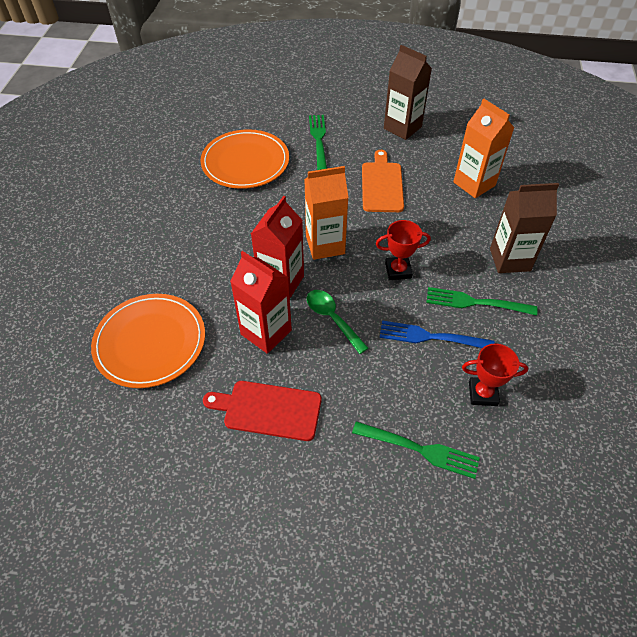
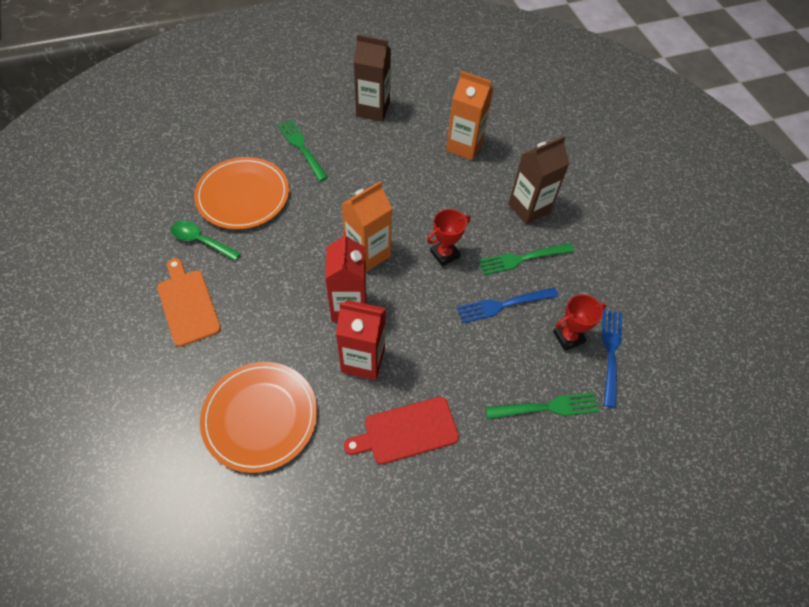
camera: 30 degrees left, 5 degrees up
(332, 318) = (414, 322): green spoon -> green spoon (201, 241)
(382, 185) = (386, 175): orange cutting board -> orange cutting board (188, 304)
(522, 427) = (611, 352): none -> blue fork

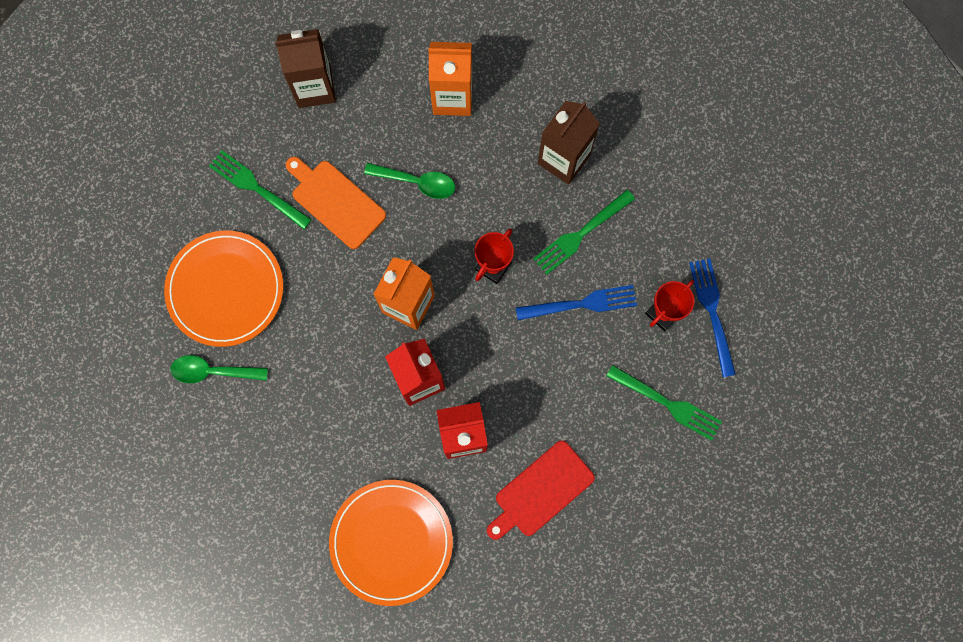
camera: 20 degrees left, 20 degrees up
(188, 304) = (246, 454): orange cutting board -> orange cutting board (336, 201)
(414, 184) = (417, 182): none -> green spoon
(503, 305) = (581, 304): blue fork -> blue fork turned 150 degrees counterclockwise
(547, 407) = (668, 404): green fork -> green fork turned 60 degrees clockwise

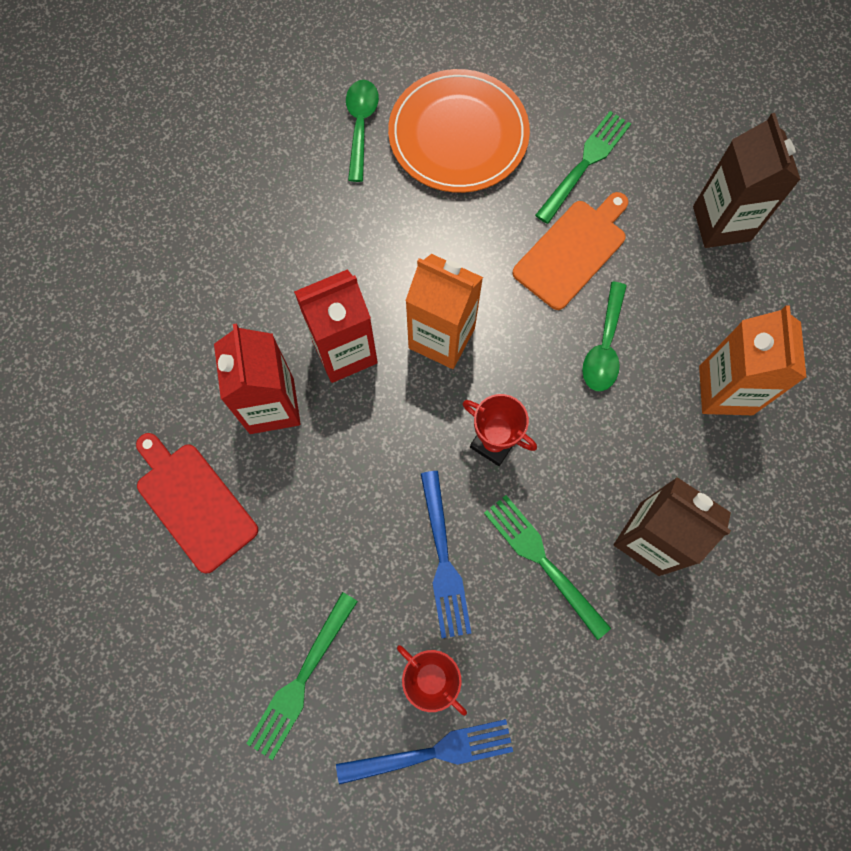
camera: 90 degrees right, 5 degrees down
(391, 542) = (146, 322): orange plate -> none

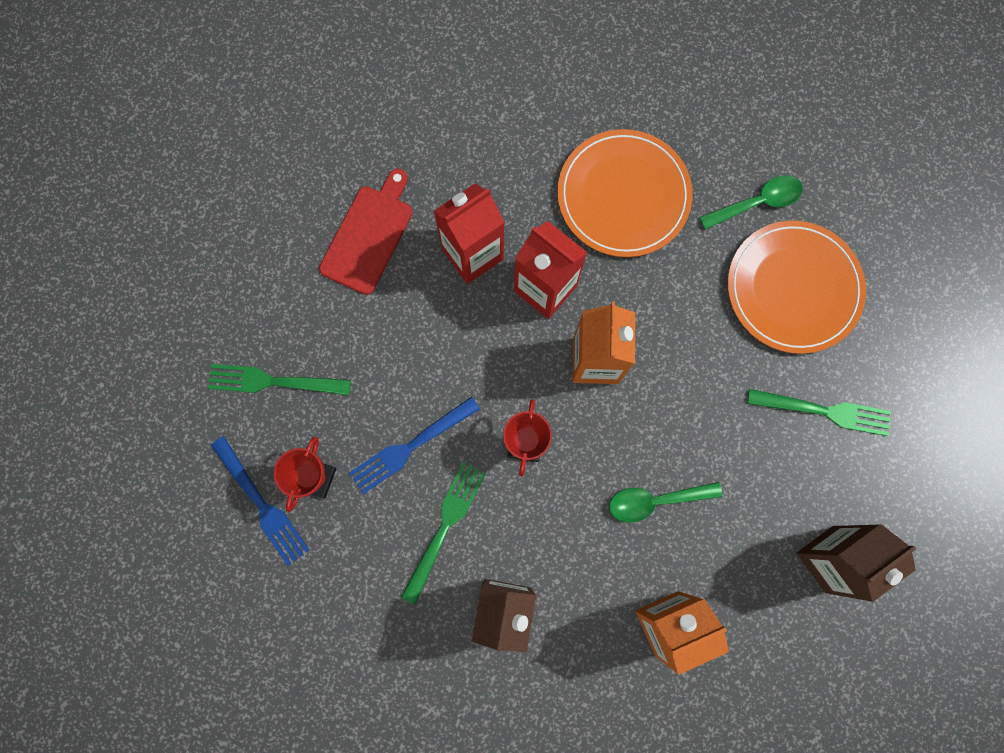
camera: 65 degrees right, 5 degrees up
(289, 237) = (623, 195): none -> orange plate
(573, 251) = (732, 436): orange cutting board -> none

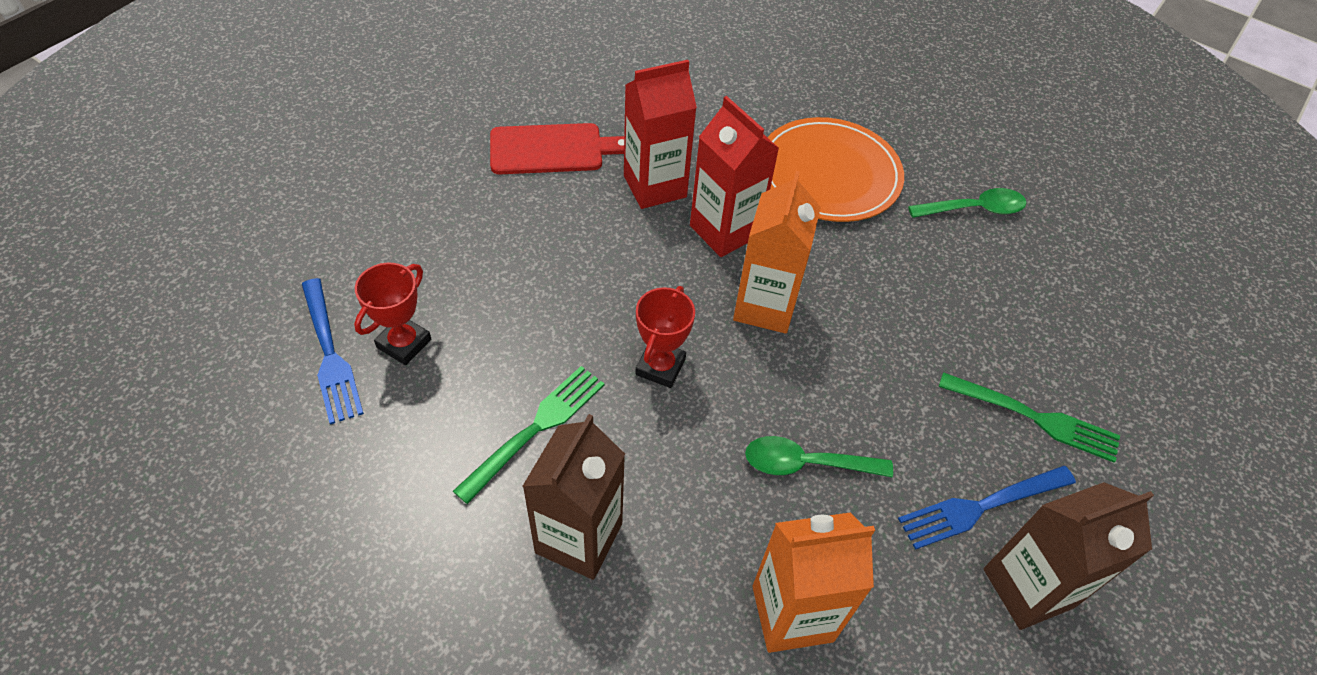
camera: 10 degrees right, 25 degrees down
(272, 381) = (397, 245): green fork -> none
(369, 235) = (552, 149): red cutting board -> red cutting board turned 45 degrees clockwise
(410, 447) = (524, 339): blue fork -> blue fork (980, 507)
(793, 288) = (1007, 291): orange plate -> none

